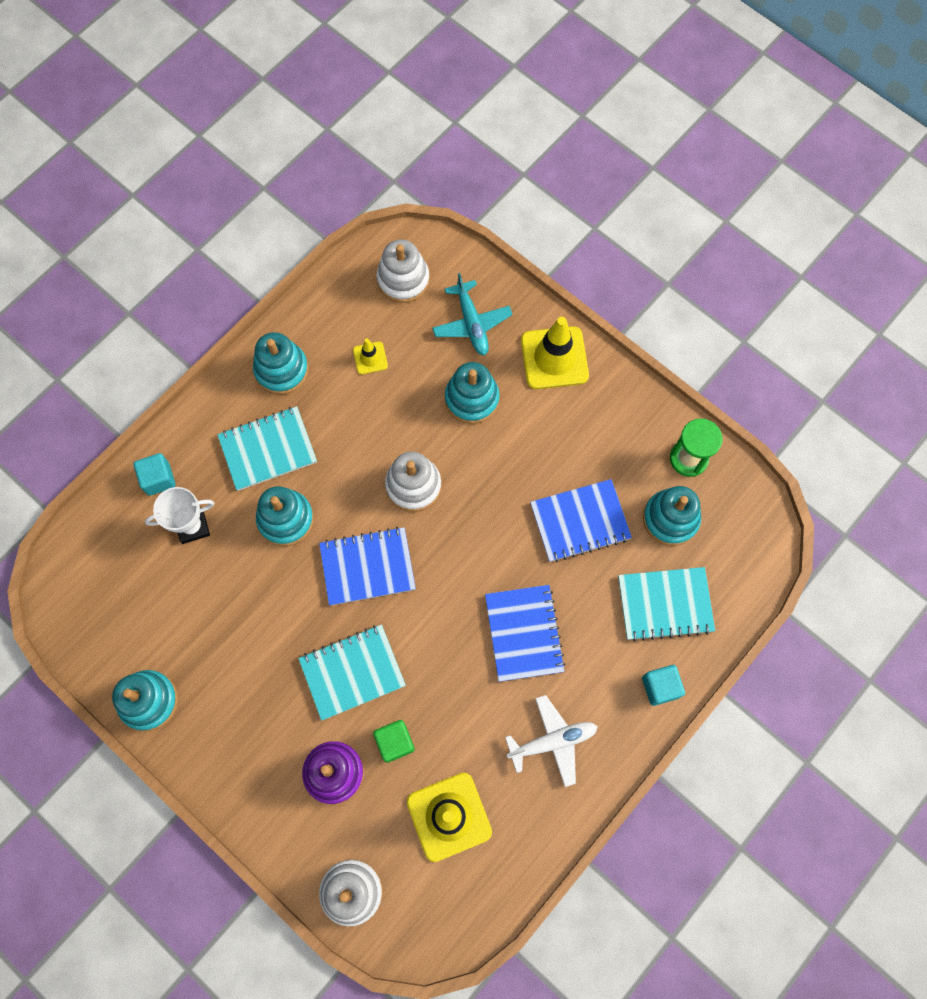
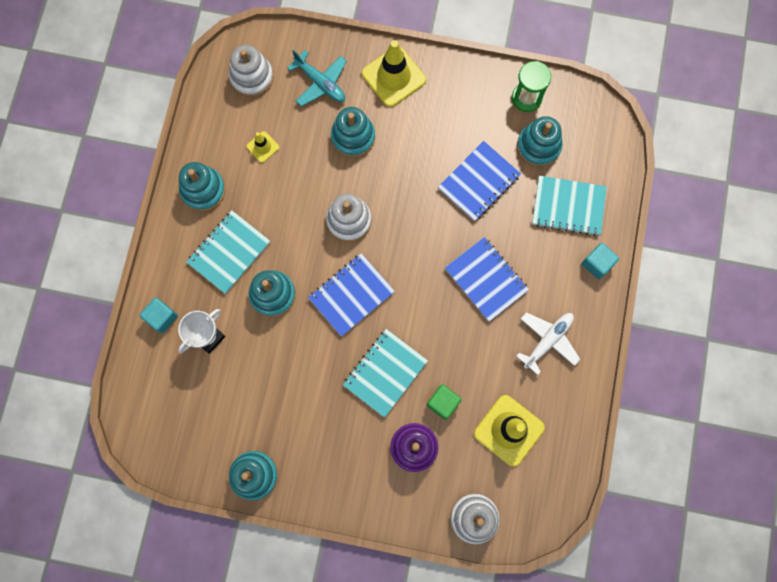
camera: 30 degrees left, 5 degrees up
(665, 604) = (568, 207): turquoise notebook -> turquoise notebook turned 45 degrees clockwise

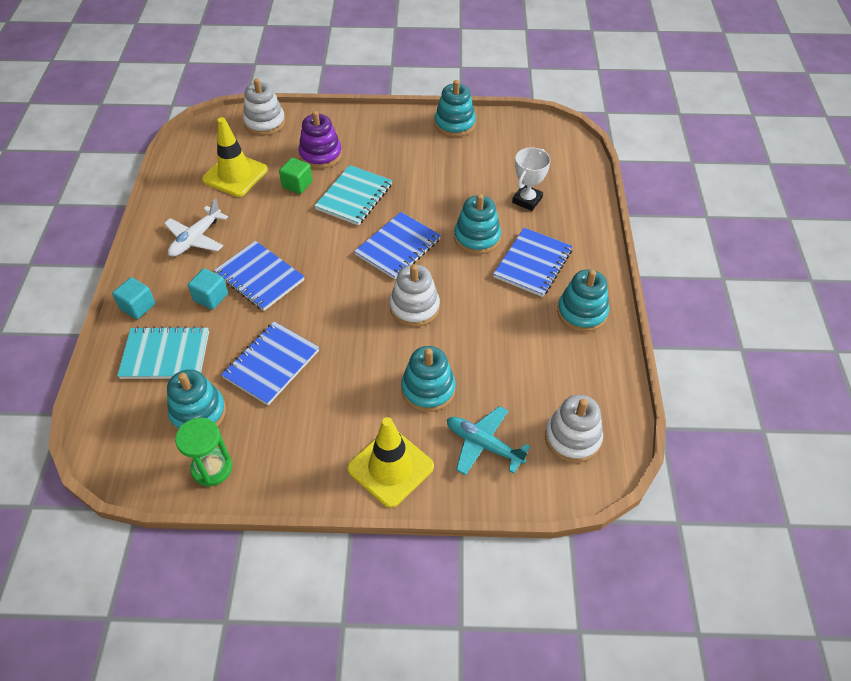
camera: 170 degrees right, 25 degrees down
(162, 317) = (577, 208): turquoise cube -> turquoise cube (211, 297)
(229, 252) = (533, 264): turquoise notebook -> blue notebook
(263, 147) = (532, 363): yellow traffic cone -> none

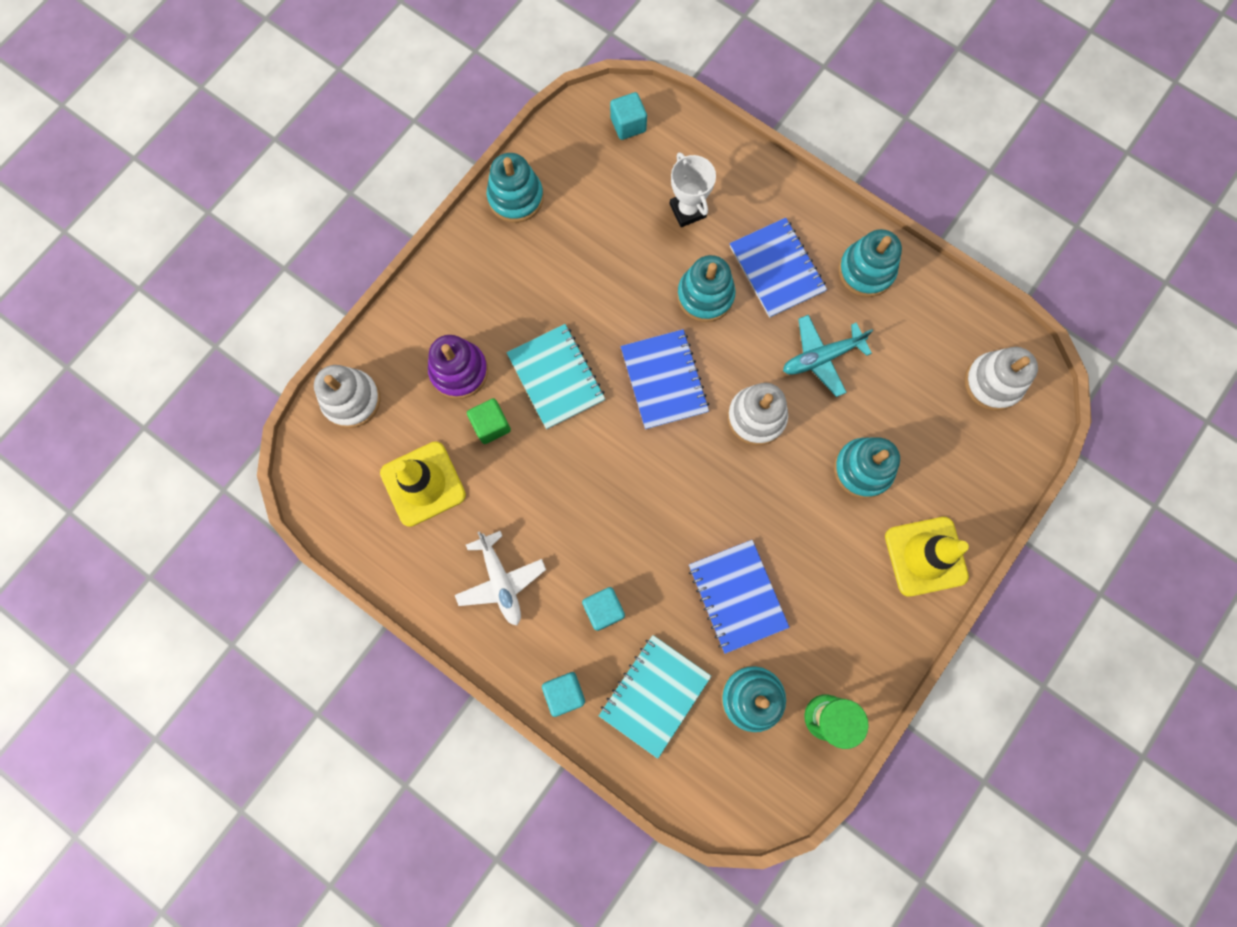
camera: 55 degrees left, 25 degrees up
(259, 277) = (609, 544): blue notebook -> none
(483, 444) = (952, 461): turquoise plane -> turquoise plane (821, 358)
(554, 146) = (628, 125): none -> turquoise cube

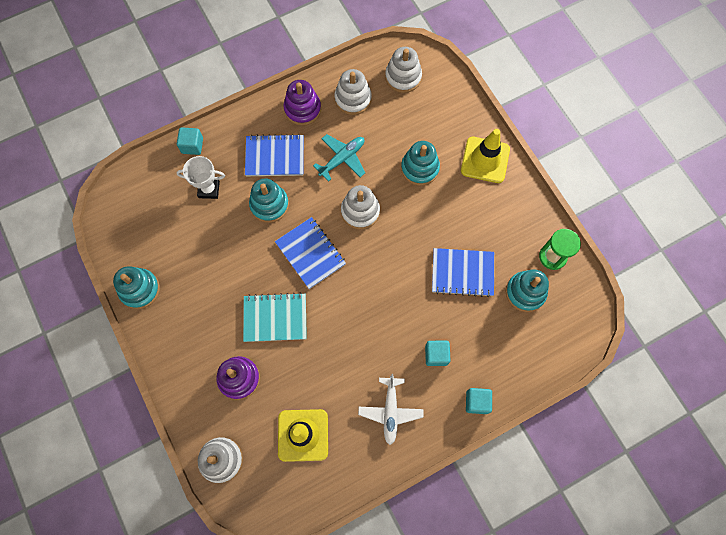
camera: 65 degrees left, 5 degrees down
(491, 425) = (286, 373): green cube -> none
(501, 581) = (390, 411): white plane -> white plane turned 90 degrees clockwise
(628, 125) = (131, 198): turquoise cube -> turquoise cube (192, 146)
(654, 695) = (500, 348): turquoise notebook -> none
(664, 380) = (310, 253): blue notebook -> blue notebook turned 45 degrees clockwise
(821, 358) = (342, 158): turquoise plane -> turquoise plane turned 135 degrees counterclockwise
(866, 271) = (302, 109): turquoise stacking toy -> purple stacking toy
(919, 330) = (353, 99): none -> white stacking toy

